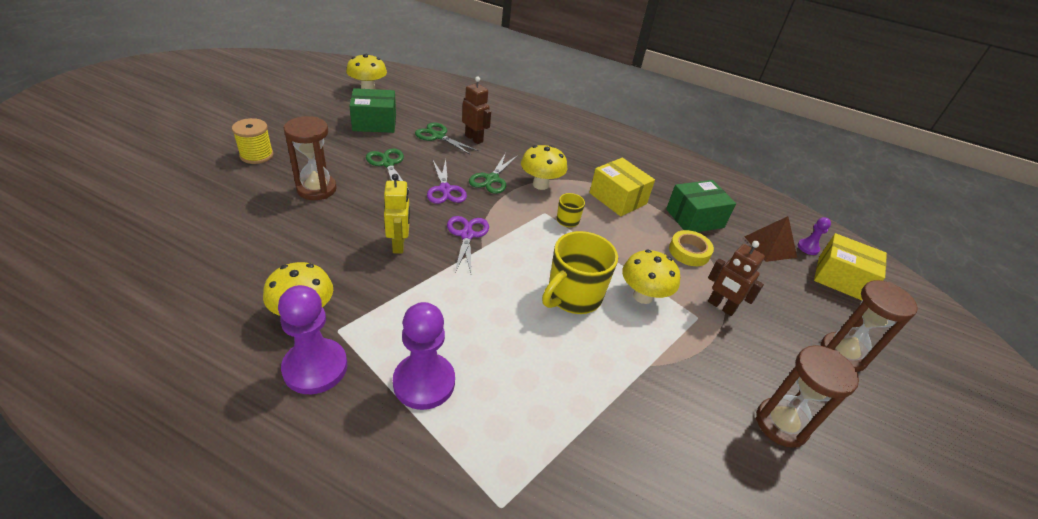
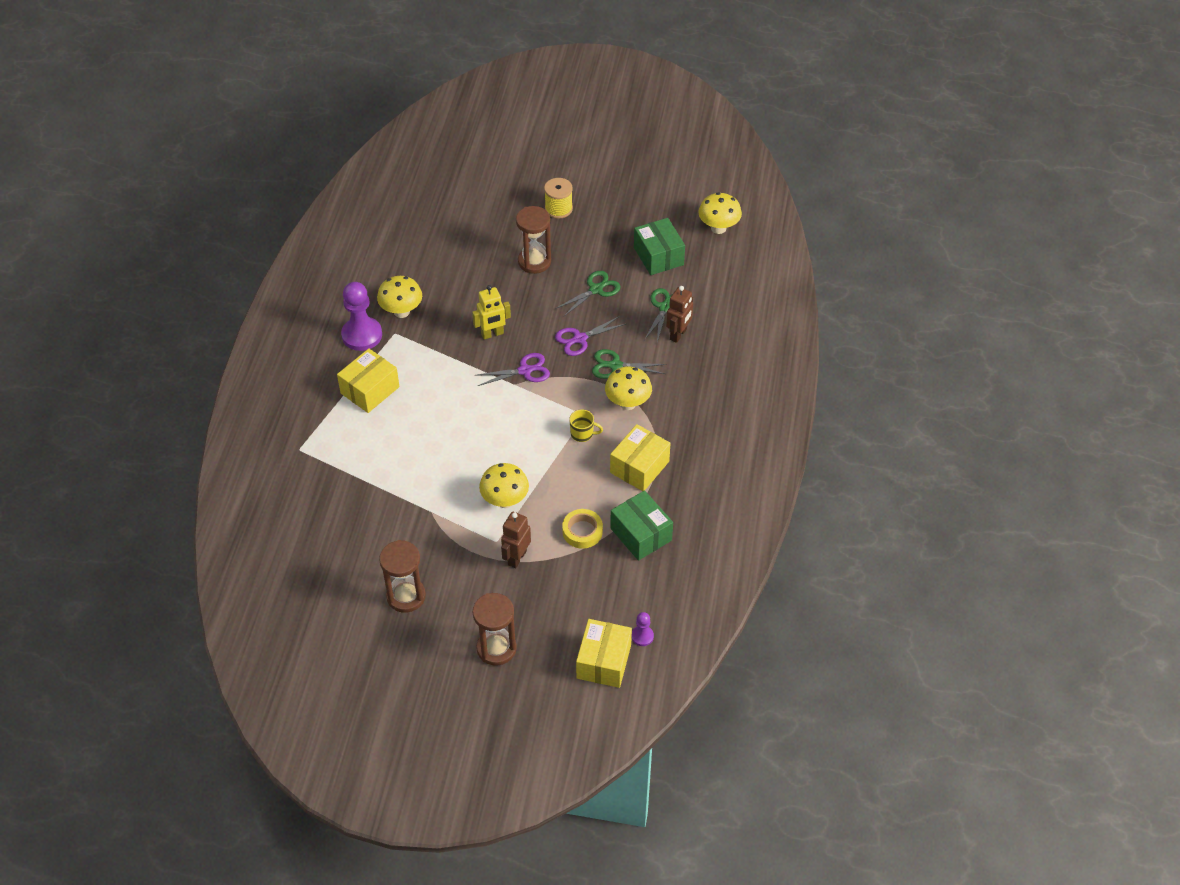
camera: 80 degrees right, 10 degrees up
(424, 382) = (370, 390): purple pawn -> yellow box
(573, 296) = (484, 454): yellow mug -> none
(770, 246) = (626, 601): brown pyramid -> none

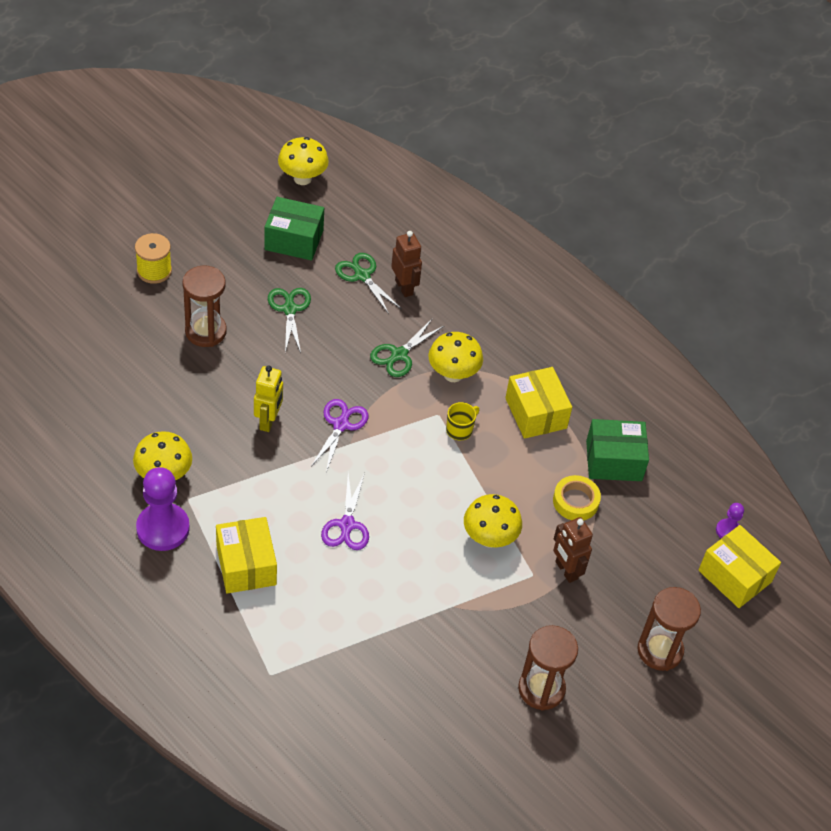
camera: 60 degrees left, 0 degrees up
(580, 339) = (340, 359): purple scissors -> purple scissors (347, 525)

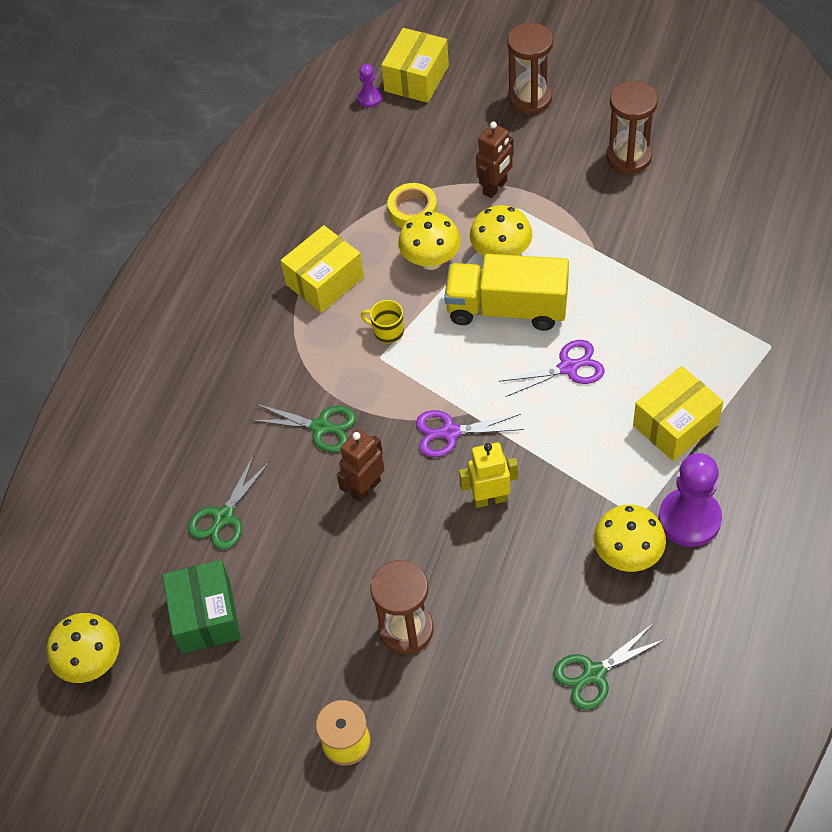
camera: 105 degrees left, 5 degrees up
(289, 309) = (319, 562): green scissors -> green scissors (594, 673)
(404, 287) = (218, 468): brown robot -> brown robot (365, 488)
(431, 514) = (507, 309): none -> yellow truck
(453, 374) = (318, 368): yellow mushroom -> yellow mushroom (431, 261)
(614, 460) = (344, 201): green box -> none

